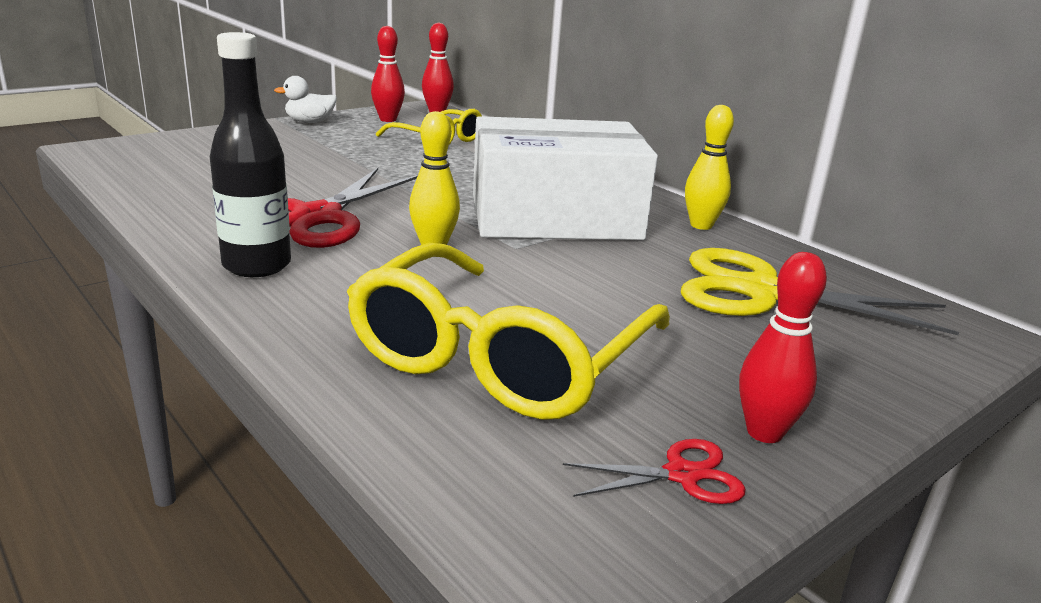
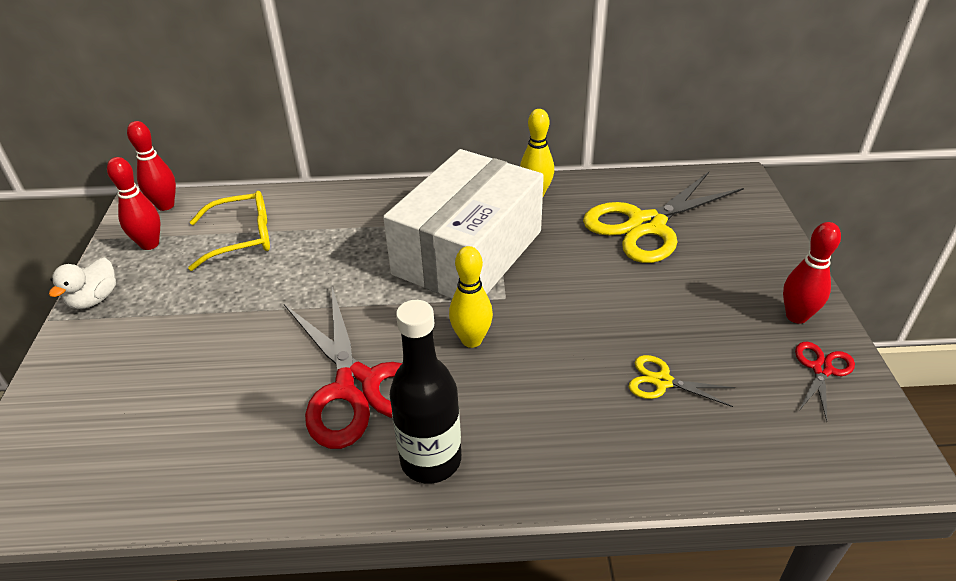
camera: 50 degrees left, 15 degrees up
(500, 357) = (662, 381): yellow glasses -> yellow scissors

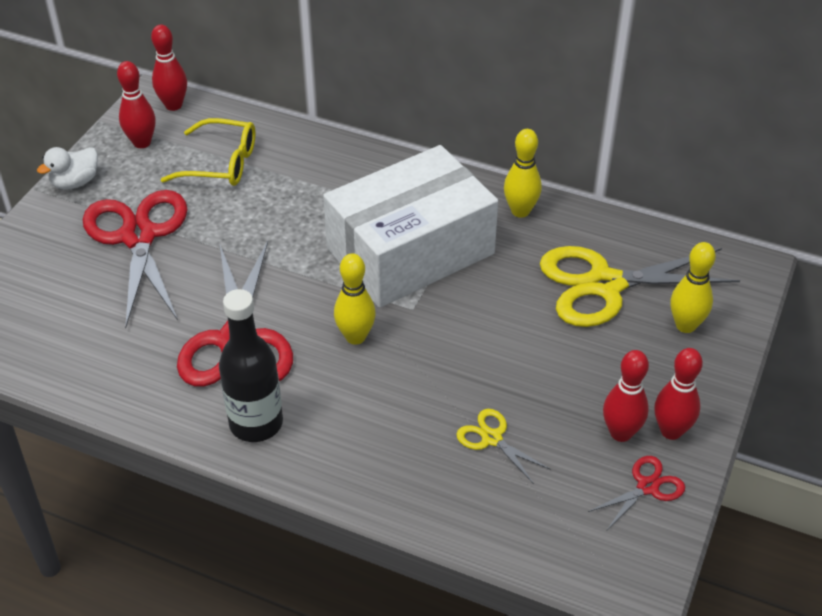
camera: 25 degrees right, 5 degrees up
(193, 326) = (139, 236): none -> red scissors
(732, 233) = (685, 325): none -> yellow bowling pin
(761, 333) = (620, 433): none -> red bowling pin

